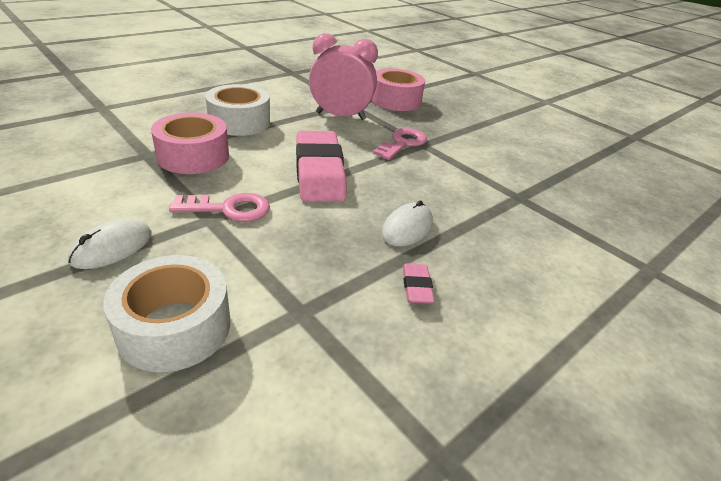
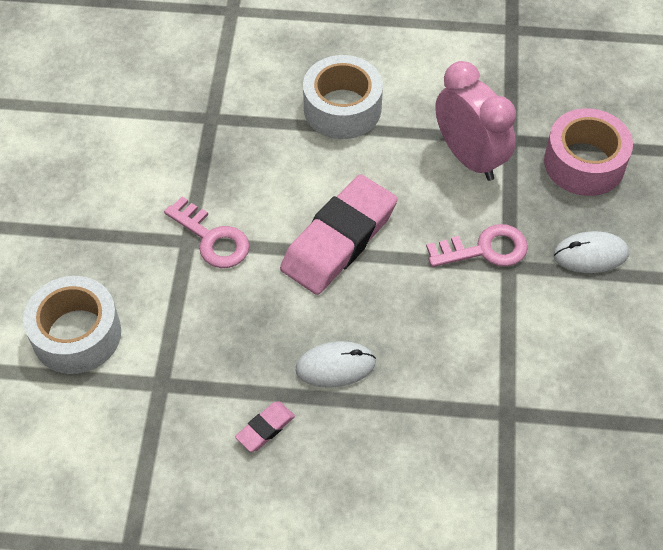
camera: 50 degrees right, 20 degrees up
(112, 247) = (97, 227): white mouse -> white mouse (590, 254)
(193, 156) = (247, 144): pink tape -> none

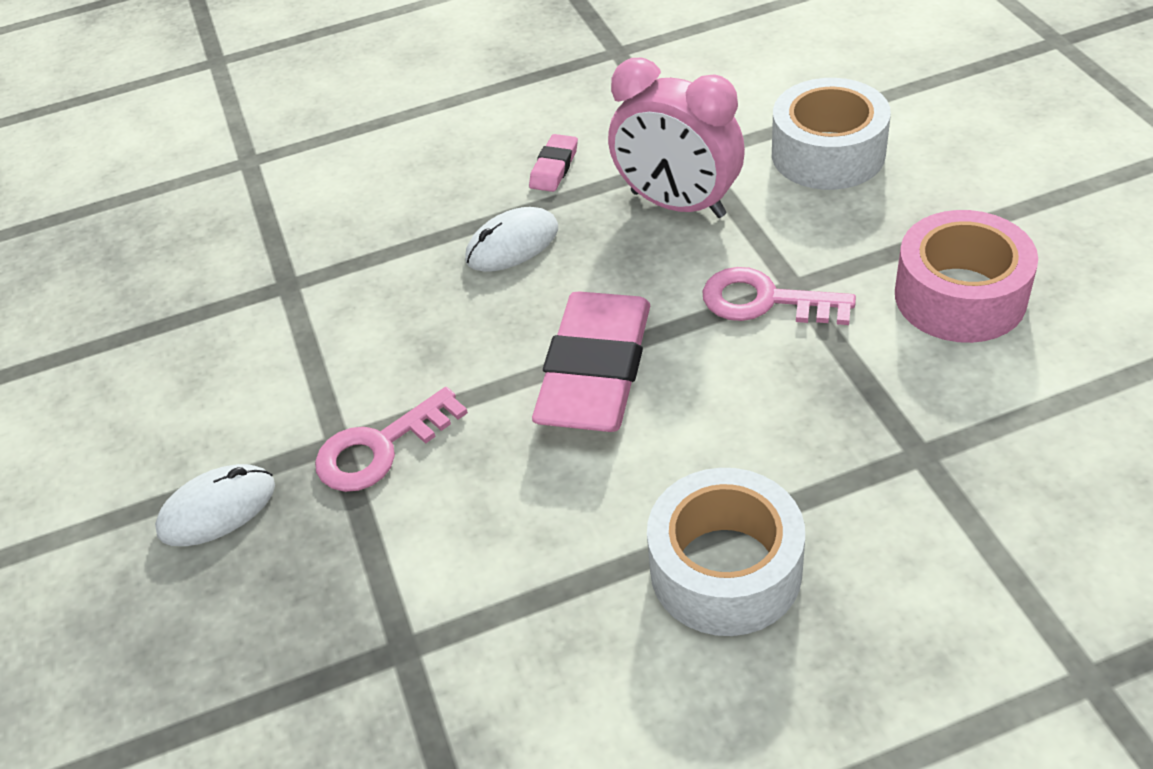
camera: 160 degrees right, 10 degrees down
(469, 157) = (461, 580): pink clock -> pink clock (677, 204)
(584, 163) = (257, 661): pink tape -> pink tape (960, 296)

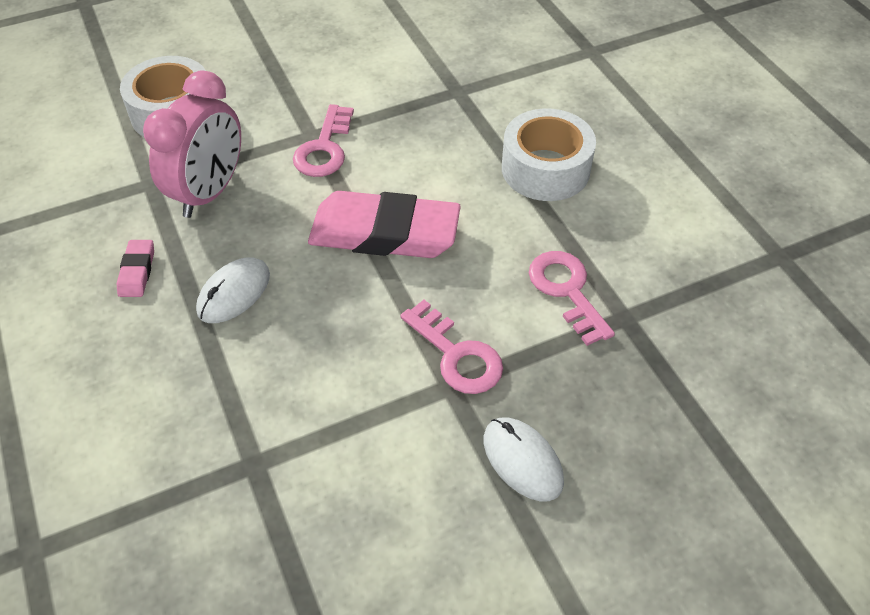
camera: 100 degrees left, 5 degrees up
(464, 577) = (566, 291): none -> pink key
(512, 244) = (234, 293): white mouse -> white mouse turned 75 degrees clockwise
(554, 167) = (137, 271): pink eraser -> pink eraser turned 75 degrees clockwise
(960, 296) = (332, 66): pink tape -> none

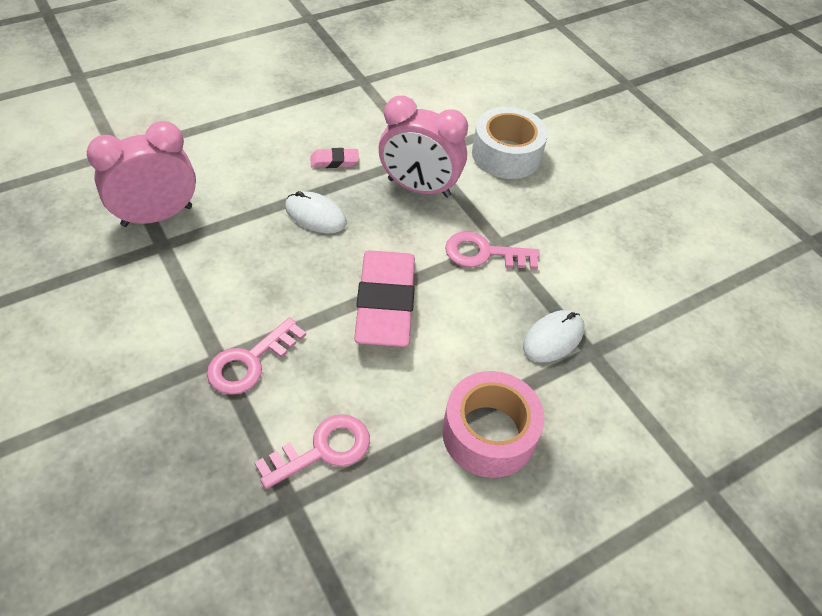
camera: 80 degrees right, 0 degrees up
(195, 475) = (157, 216): none -> pink clock
(522, 460) = (140, 411): white mouse -> white mouse (553, 338)
(545, 169) = (489, 433): white tape -> pink tape

